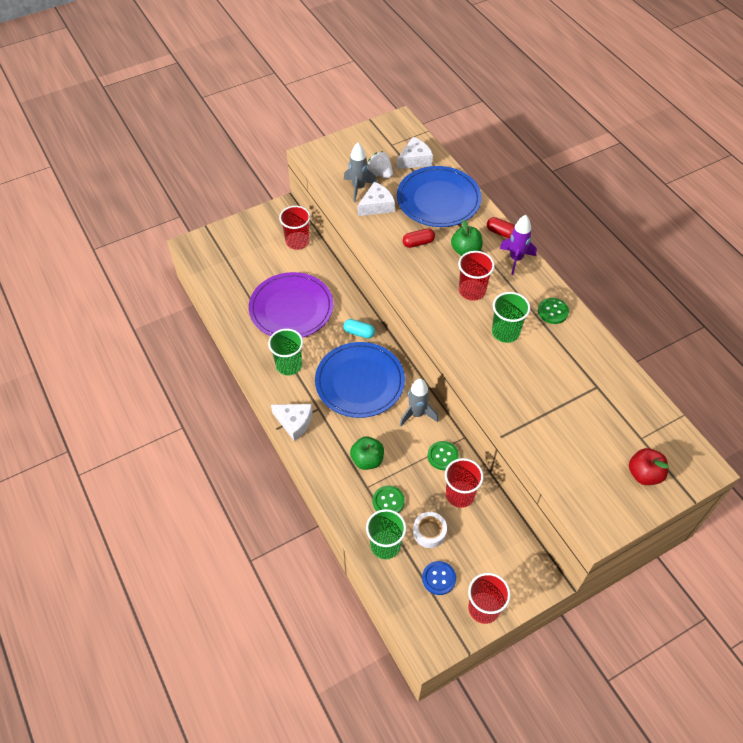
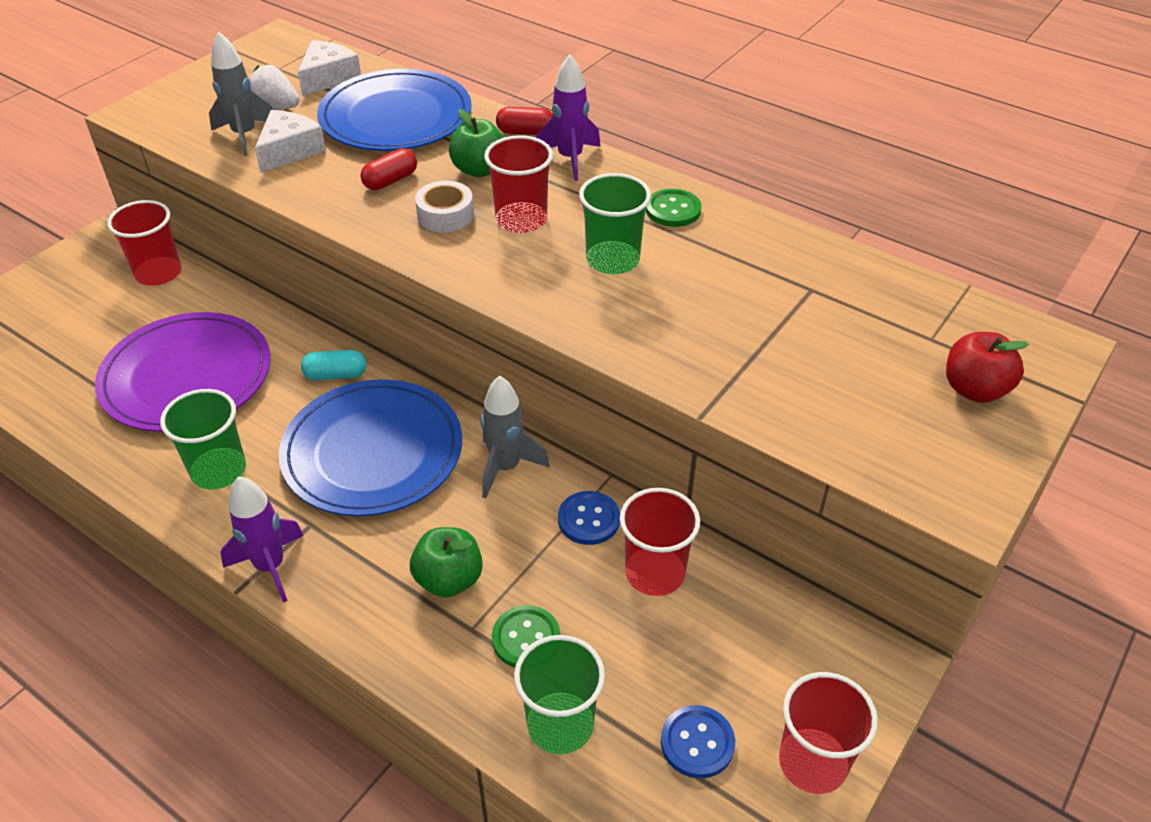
camera: 25 degrees left, 10 degrees down
(294, 422) = (270, 566): white cheese -> purple rocket
(429, 532) = (633, 663): white tape -> white tape (445, 215)
(443, 456) = (588, 519): green button -> blue button

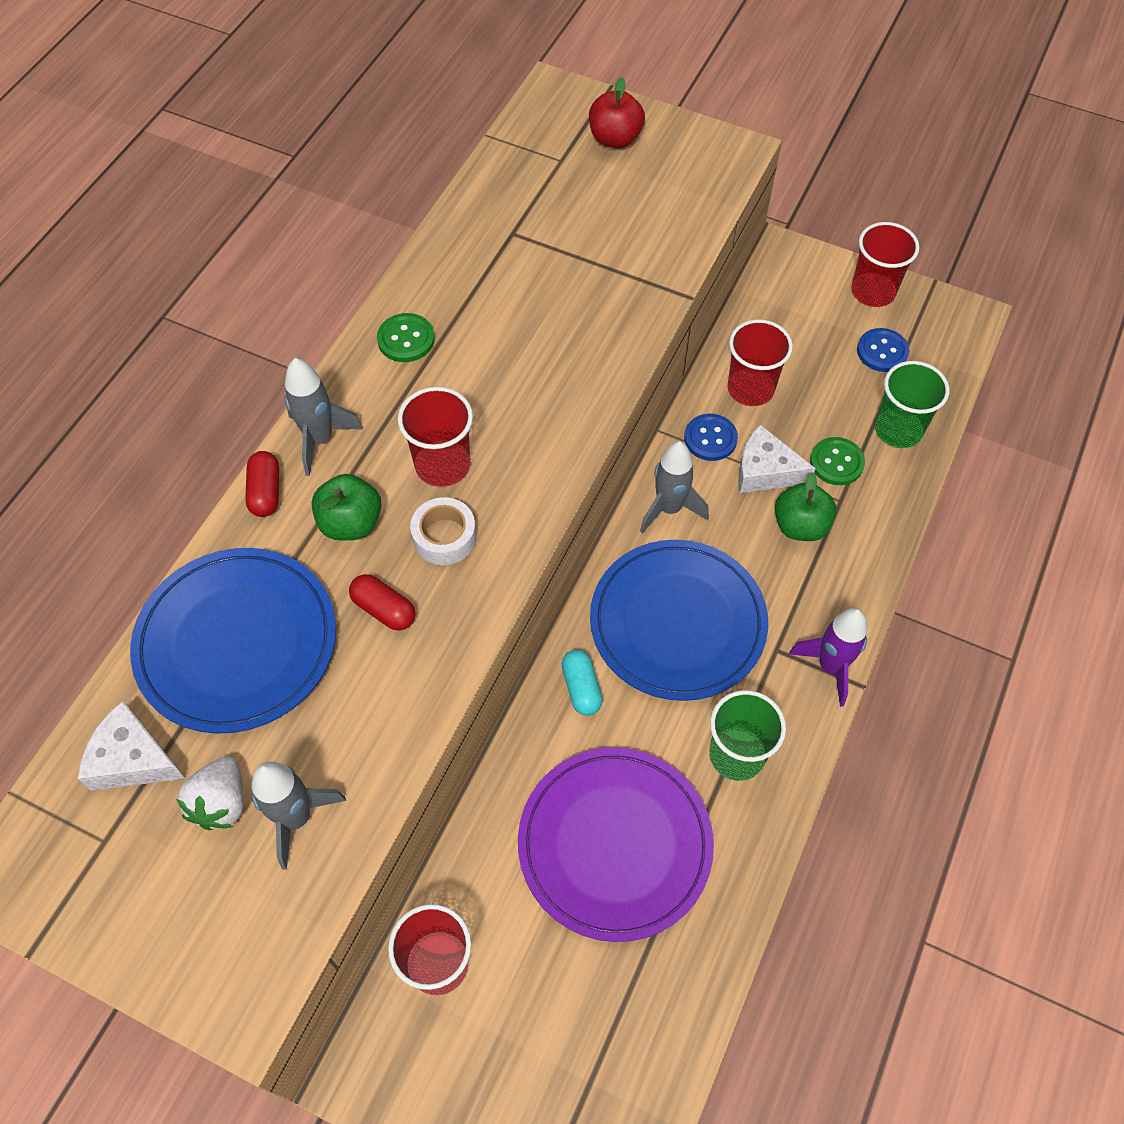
camera: 100 degrees left, 15 degrees up
(290, 150) = (329, 746): white cheese -> white cheese (765, 471)
(570, 159) = (320, 439): purple rocket -> grey rocket
(612, 260) = (497, 378): green cup -> none

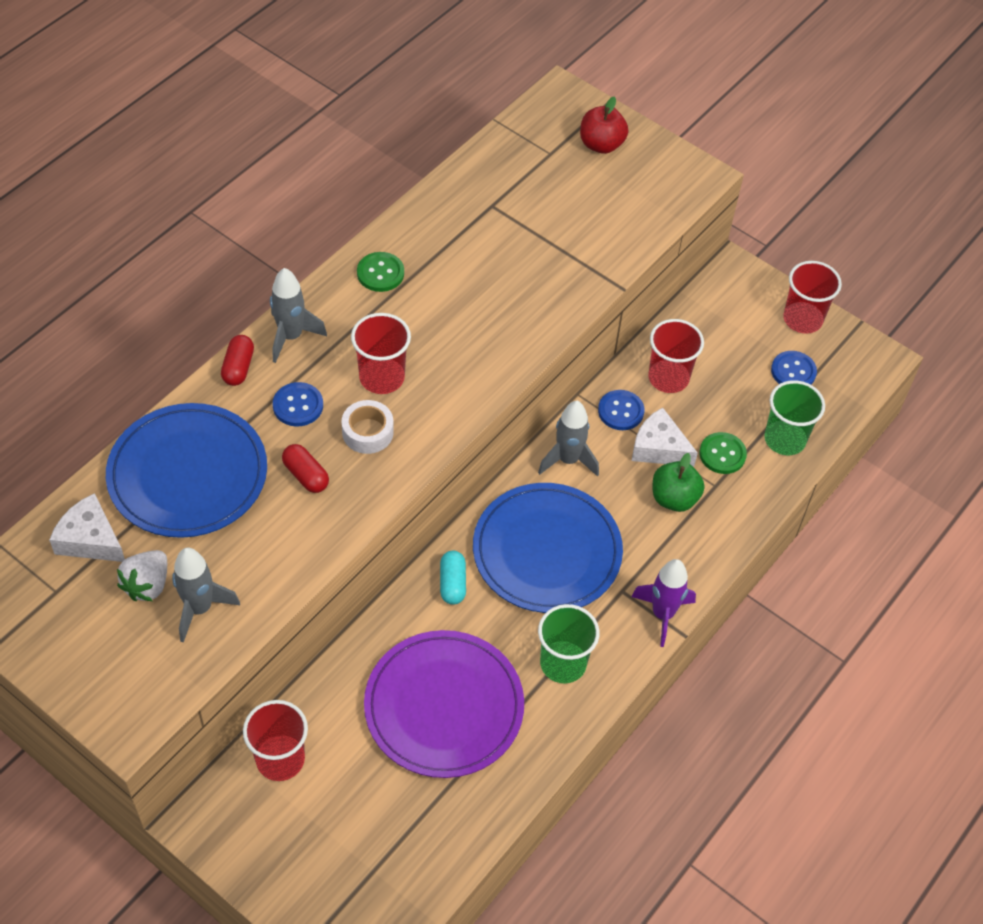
camera: 10 degrees right, 5 degrees down
(351, 523) = (298, 405): green apple -> blue button

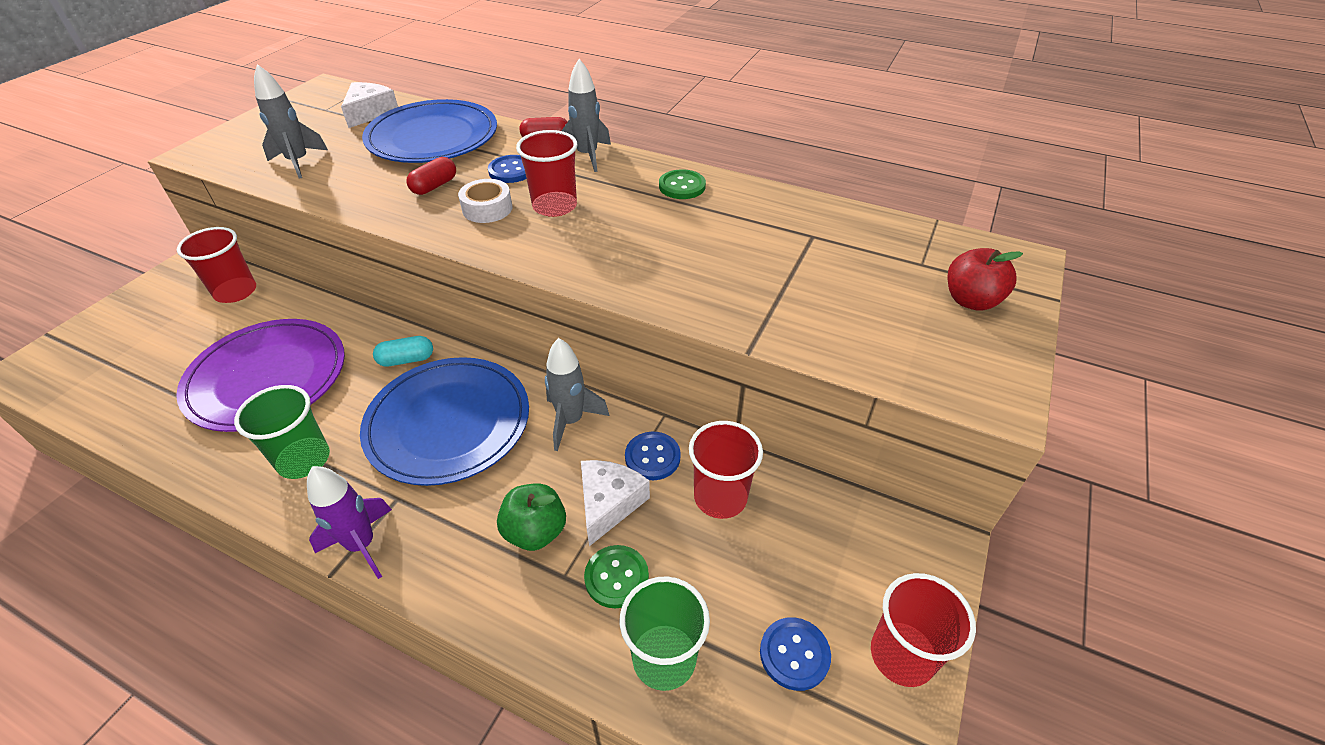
camera: 80 degrees right, 10 degrees down
(147, 585) = (325, 139): white strawberry -> none

